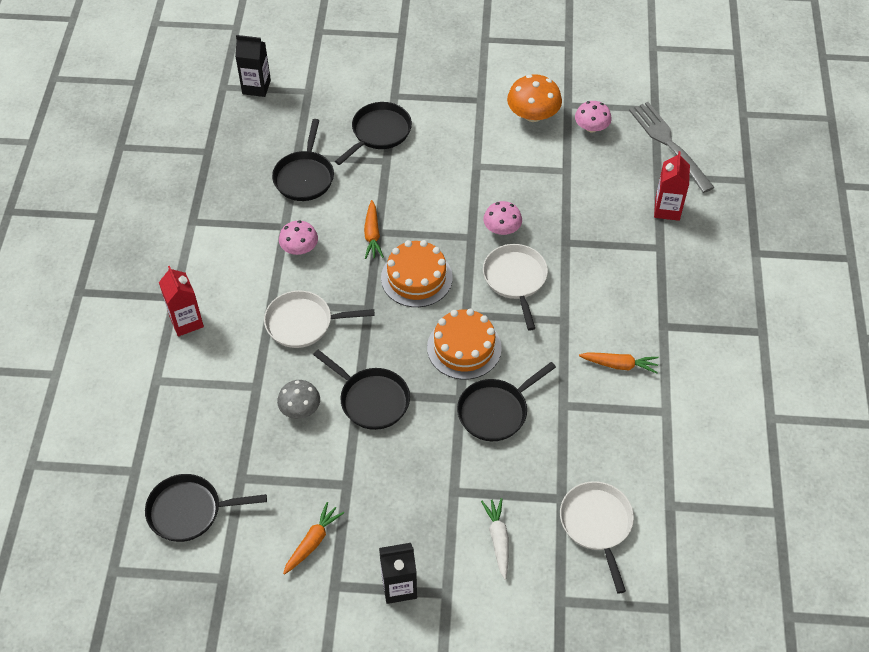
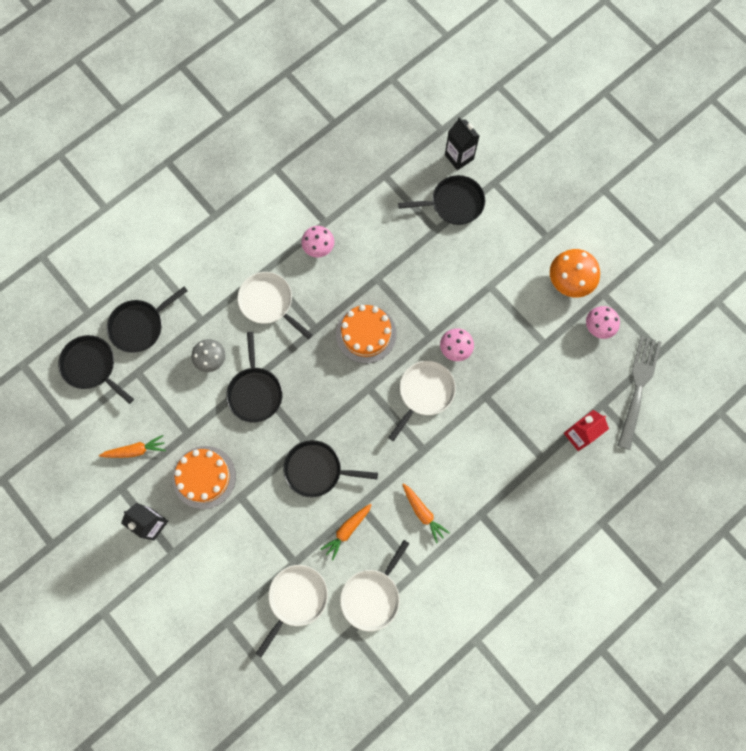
camera: 45 degrees right, 20 degrees up
(186, 321) = (205, 239): red carton -> none
(256, 87) = (412, 97): black carton -> black carton (459, 157)
(304, 177) = (373, 196): black pan -> black pan (140, 326)
(372, 235) = (371, 278): orange carrot -> orange carrot (347, 530)
(464, 347) = (343, 410): orange cake -> orange cake (204, 477)
(498, 539) = (233, 551): white carrot -> none
(654, 462) = (372, 596): none -> white pan

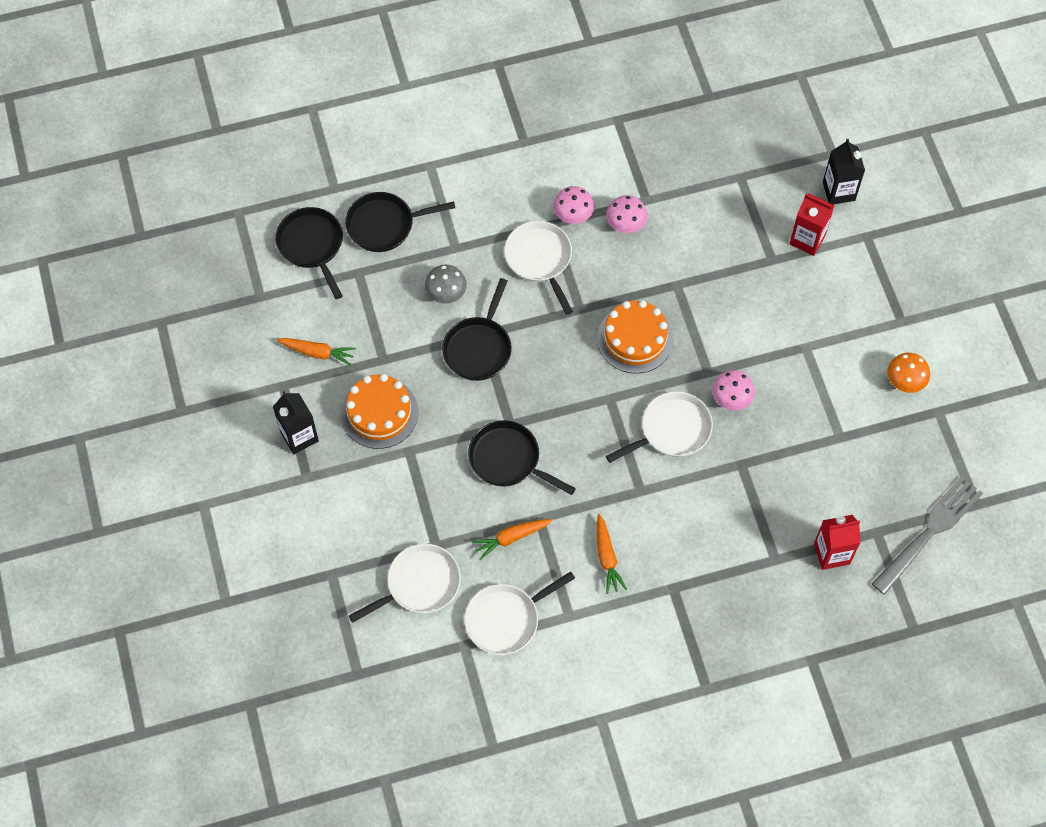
camera: 25 degrees right, 10 degrees down
(454, 203) = (807, 239): black pan -> red carton
(570, 280) = (905, 380): orange mushroom -> orange mushroom, size x0.67
(599, 326) = (915, 445): pink mushroom -> pink mushroom (573, 214)

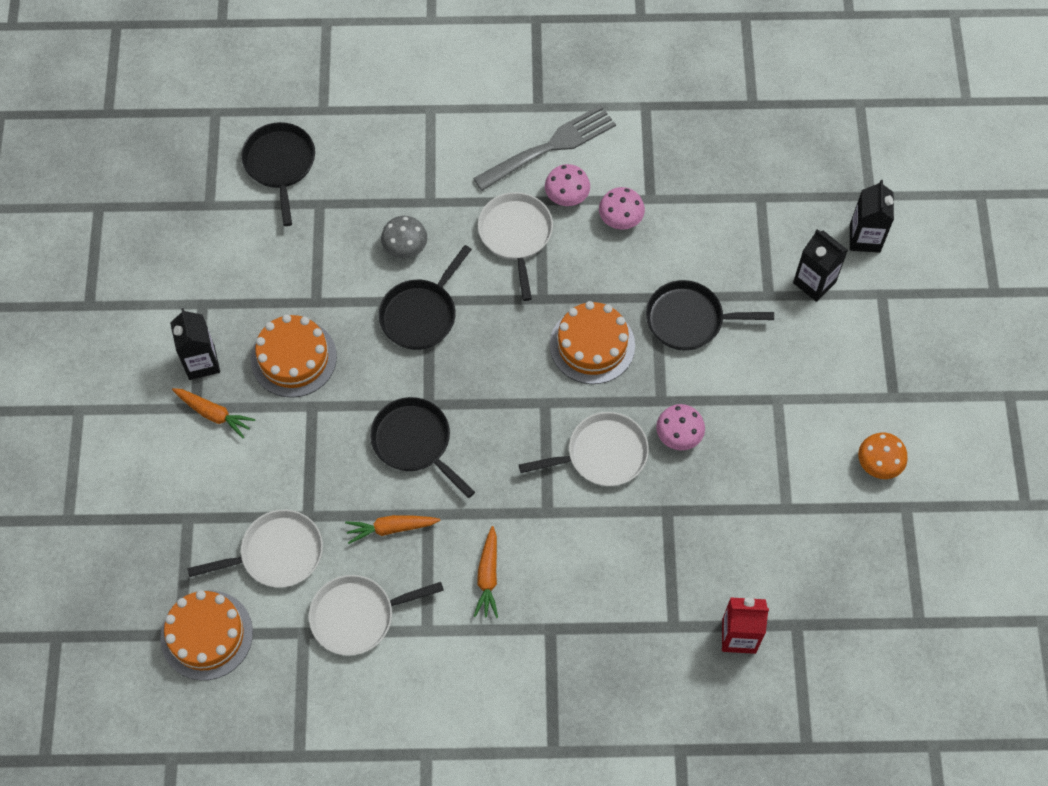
camera: 15 degrees right, 0 degrees up
(317, 352) = (249, 278): orange carrot -> orange carrot (214, 414)
(381, 668) = (206, 635): none -> orange cake
(384, 225) = (363, 160): black pan -> black pan (689, 319)
(807, 239) = (814, 282): red carton -> black carton
(929, 533) = (856, 641): grey fork -> grey fork (549, 148)

